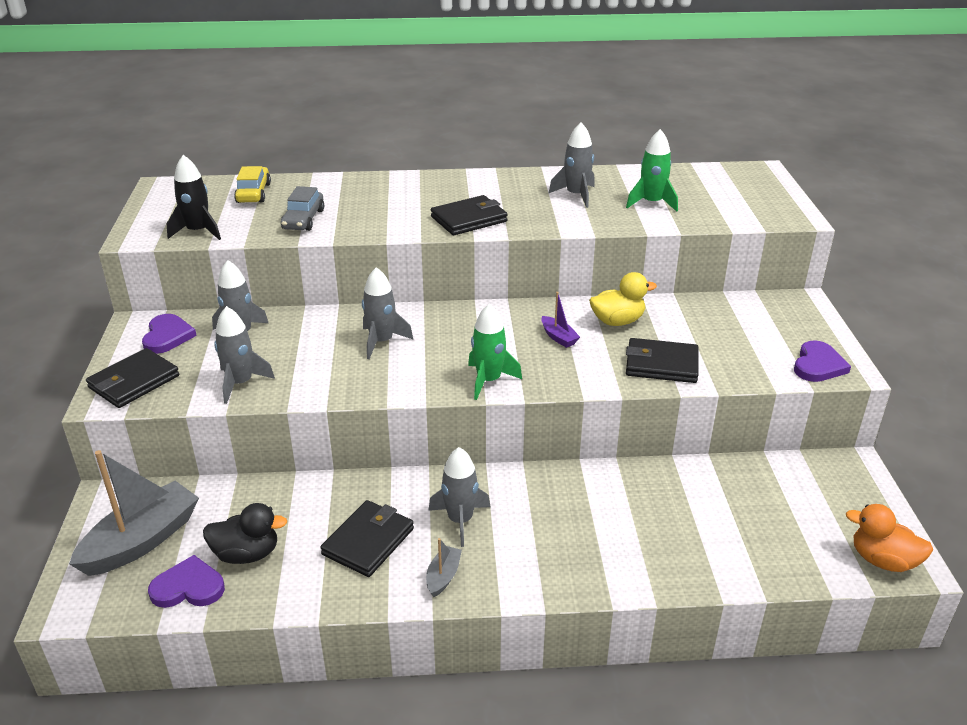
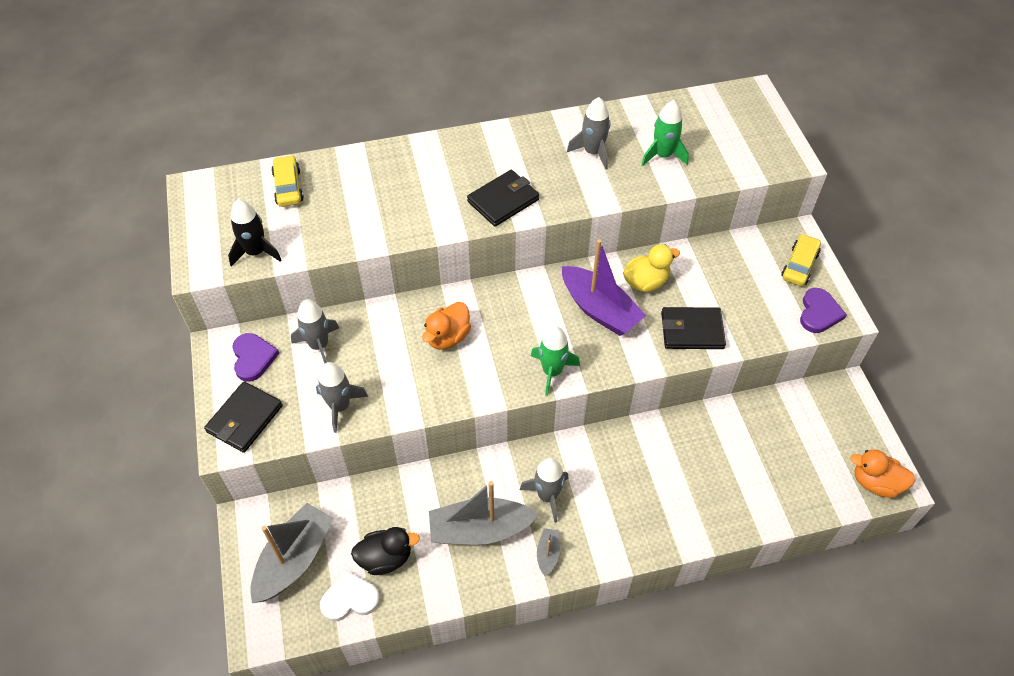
camera: 10 degrees left, 20 degrees up
(188, 587) = (349, 598): purple heart -> white heart
(303, 219) = (349, 221): grey car -> none
(368, 541) = (480, 529): black wallet -> grey boat
(381, 342) = (448, 337): grey rocket -> orange duck
(558, 337) = (599, 310): purple boat -> purple boat, size x2.19
(800, 325) = (799, 265): none -> yellow car

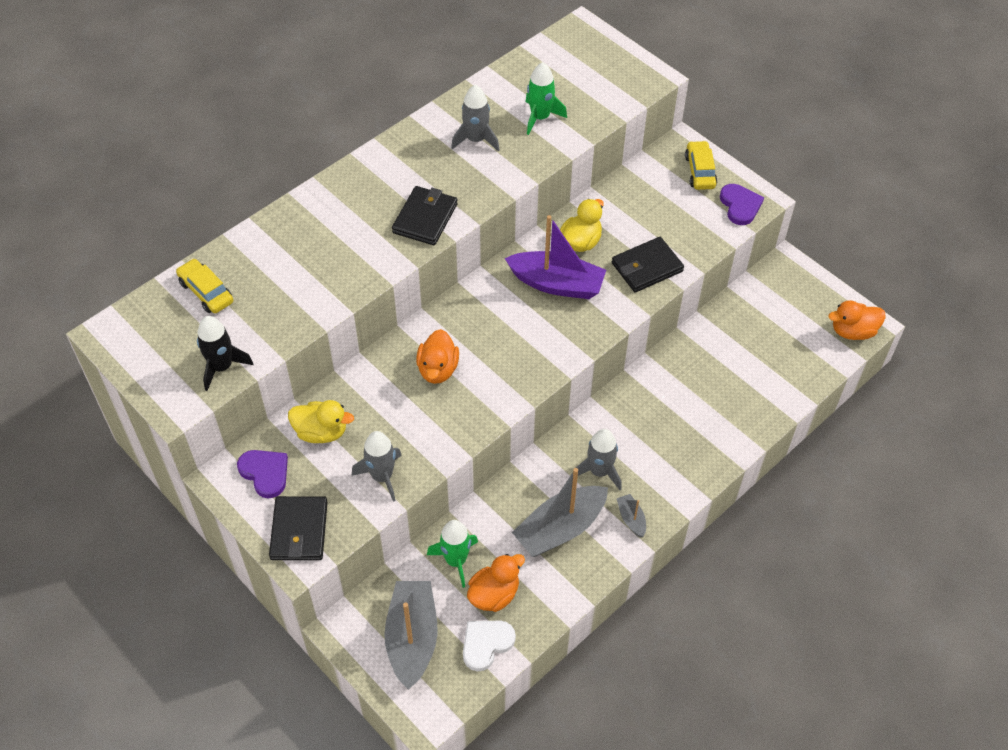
camera: 30 degrees left, 0 degrees up
(319, 345) = (321, 432): grey rocket -> yellow duck
(385, 558) = (494, 594): black duck -> orange duck
(552, 371) = (552, 356): green rocket -> green rocket (456, 560)

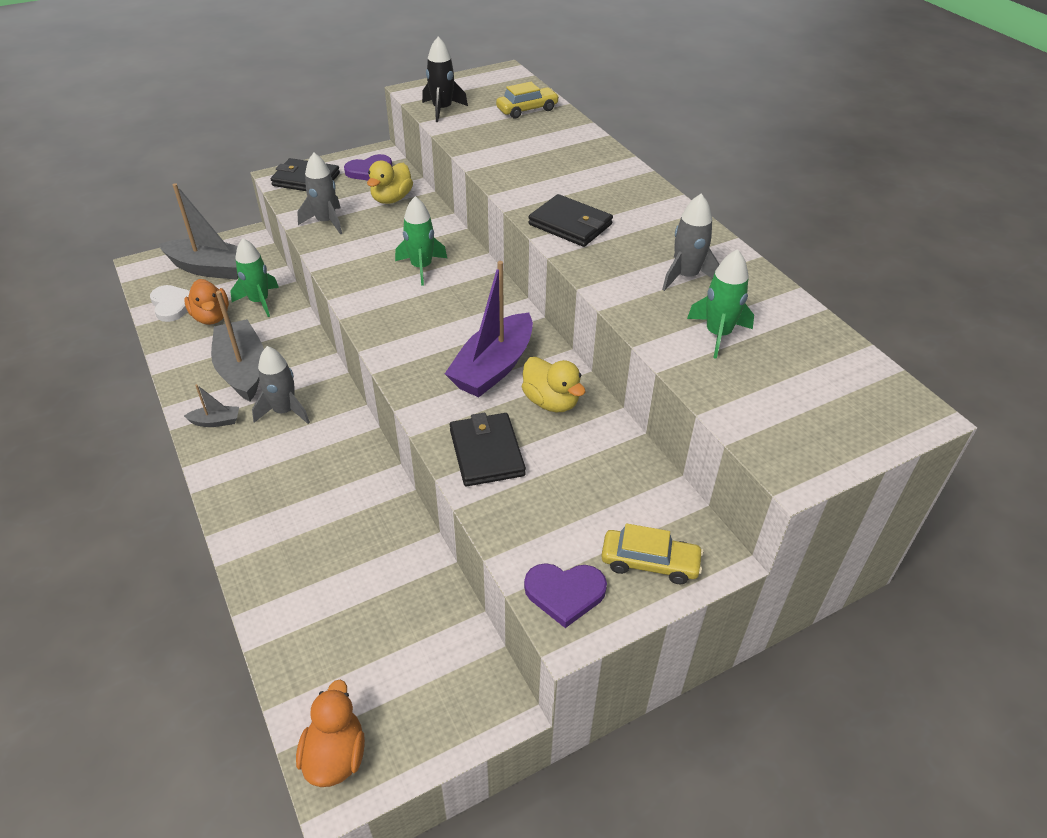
camera: 105 degrees right, 10 degrees down
(438, 369) = (421, 267): orange duck -> green rocket

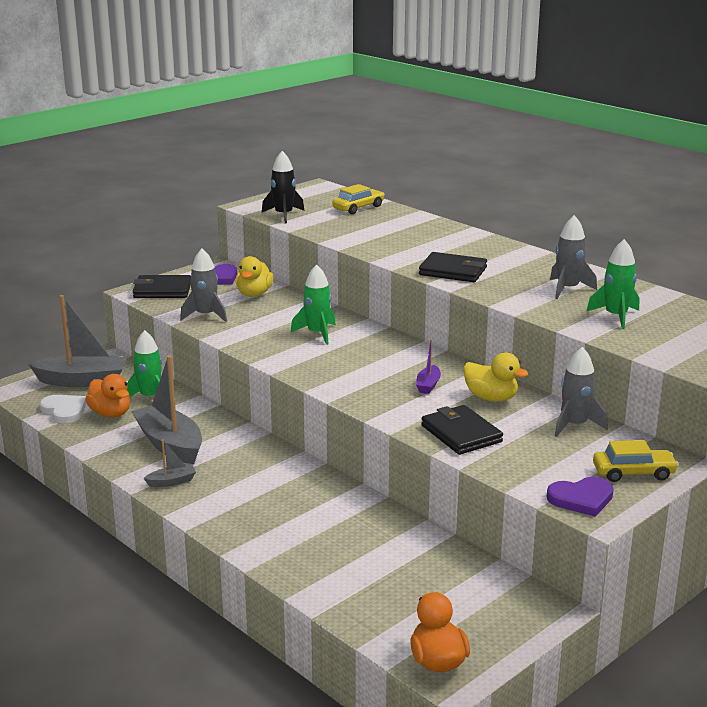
camera: 15 degrees left, 20 degrees down
(284, 411) = (232, 465): grey rocket -> grey rocket (575, 425)
(493, 367) = (428, 385): purple boat -> purple boat, size x0.46

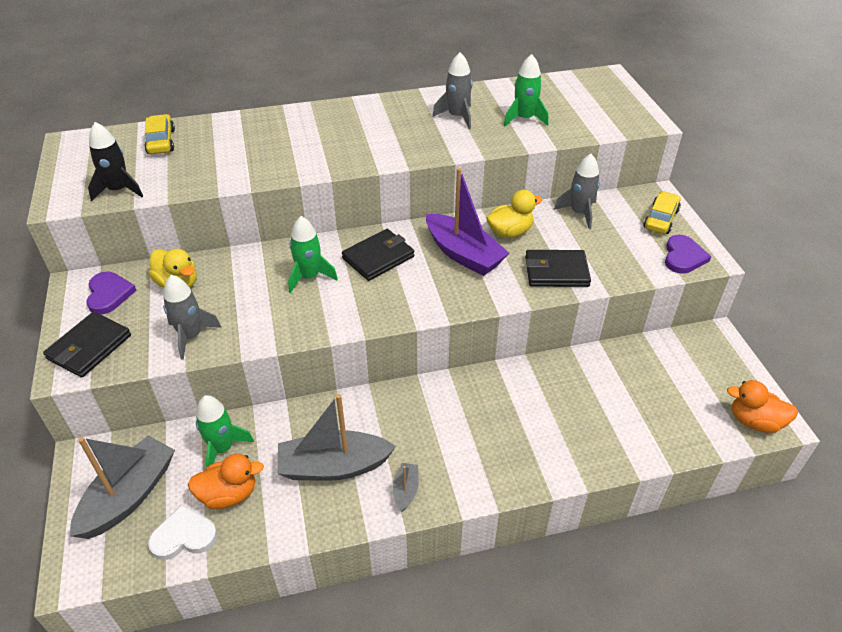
camera: 60 degrees left, 20 degrees up
(428, 385) = (463, 254): purple boat -> purple boat, size x2.19
(453, 271) = (368, 151): black wallet -> black wallet (378, 257)

